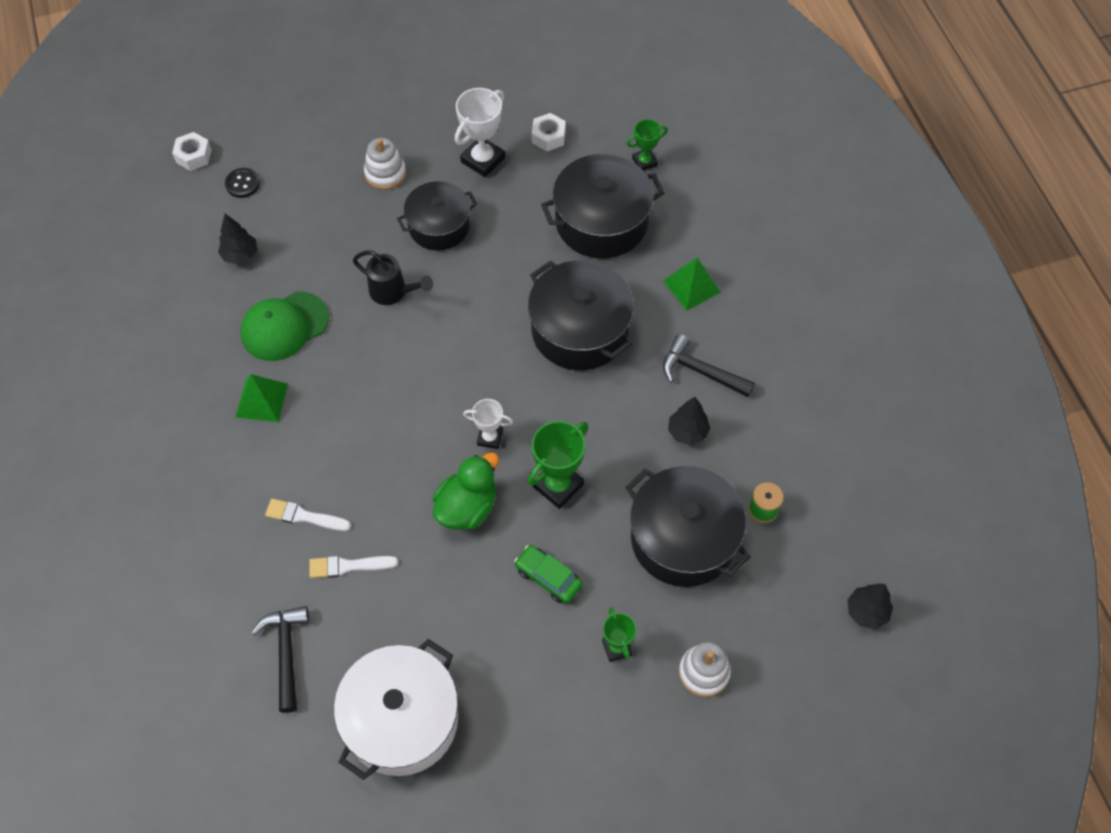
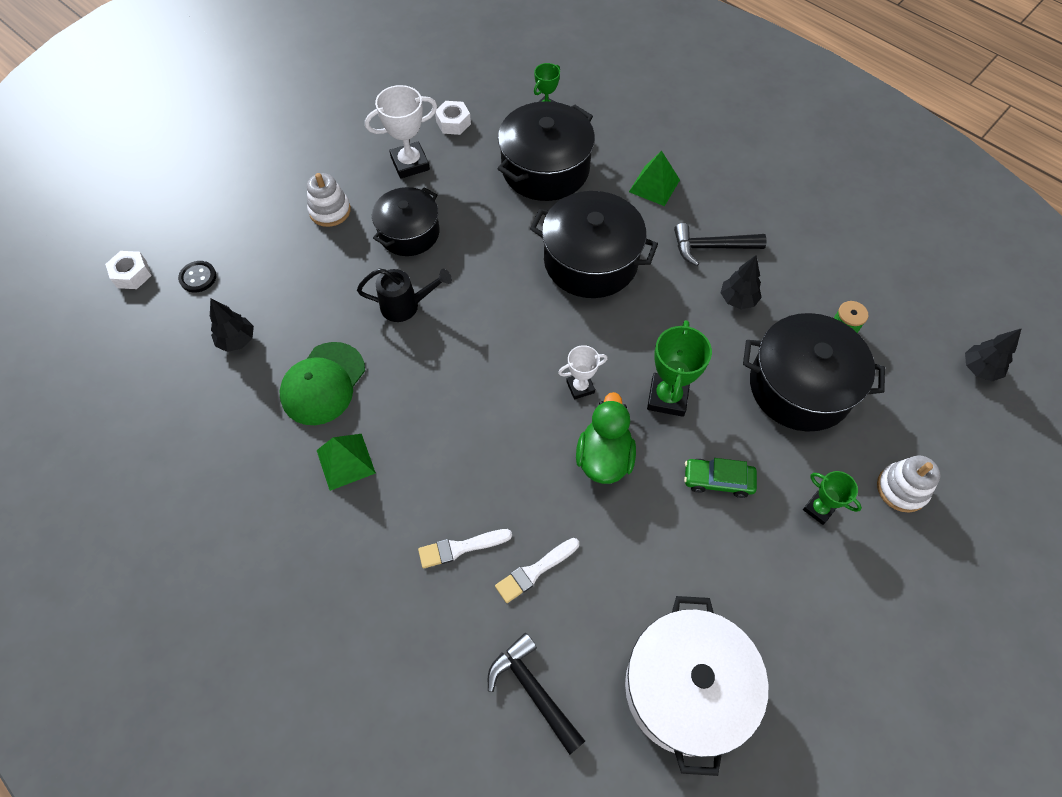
camera: 30 degrees left, 0 degrees up
(483, 160) = (410, 164): white trophy -> white trophy turned 60 degrees clockwise

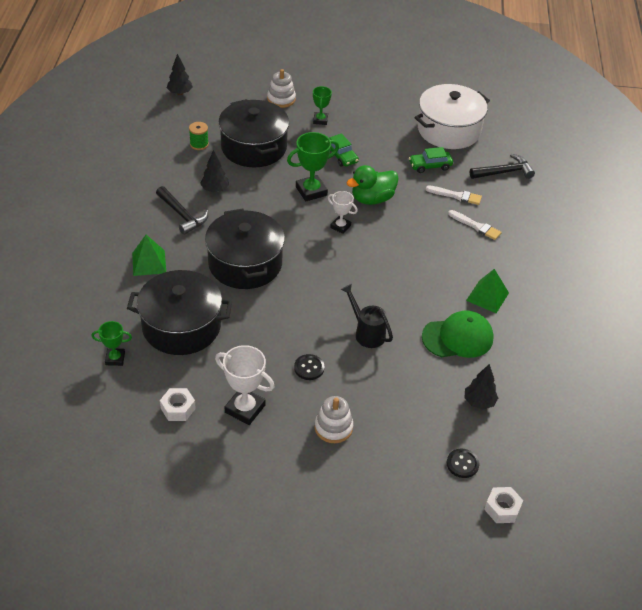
camera: 130 degrees left, 15 degrees down
(409, 233) = (309, 368): black pot -> black button
(533, 690) = (504, 172): black hammer -> black hammer turned 120 degrees counterclockwise
(620, 586) = (430, 166): none -> green car

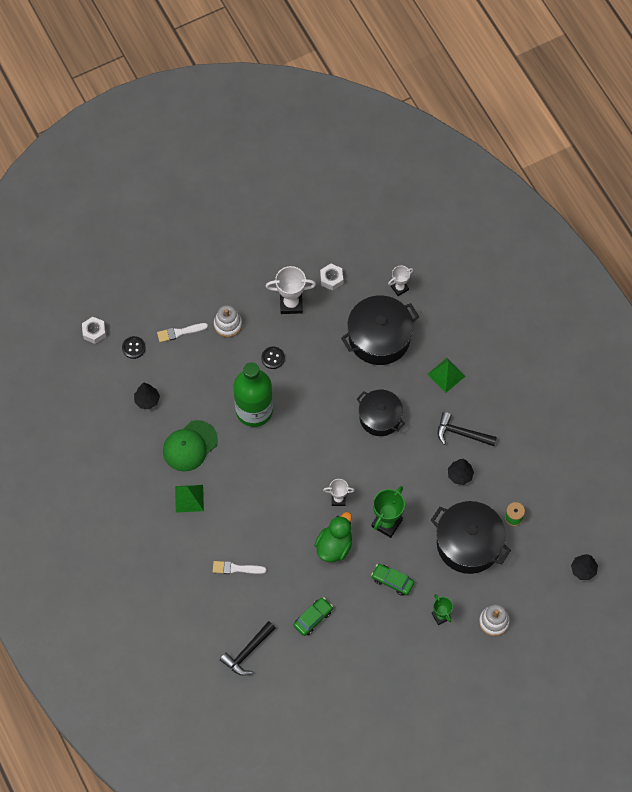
camera: 150 degrees right, 20 degrees up
(115, 358) = (399, 288): green trophy -> white trophy
(245, 264) = (380, 417): black pot -> black pot, size x0.66
(366, 333) = (254, 410): black watering can -> green bottle
(449, 130) = (324, 678): white pot -> none
(456, 196) = (271, 594): white brush -> white brush (180, 332)

